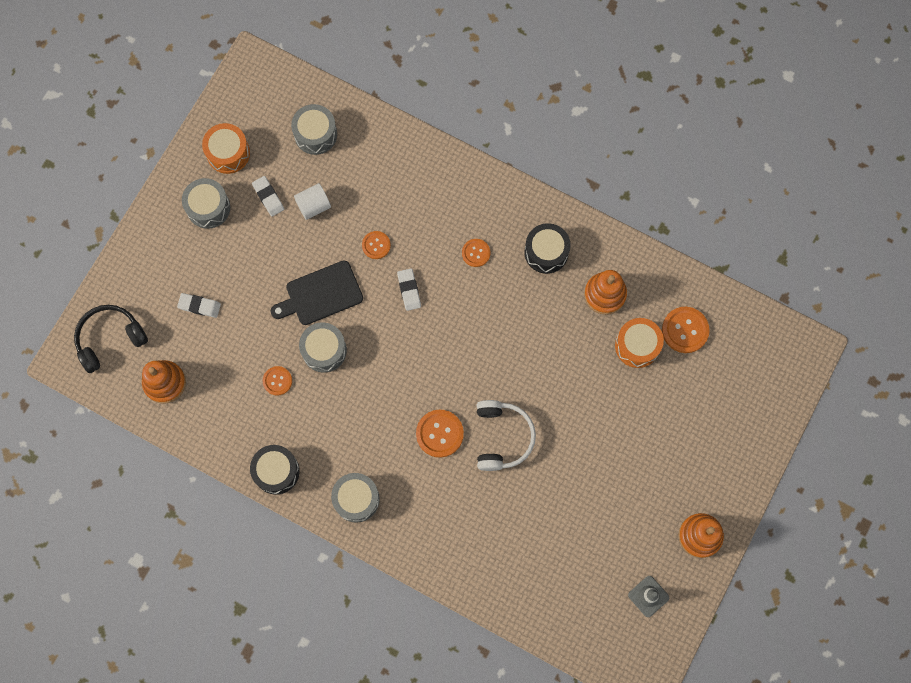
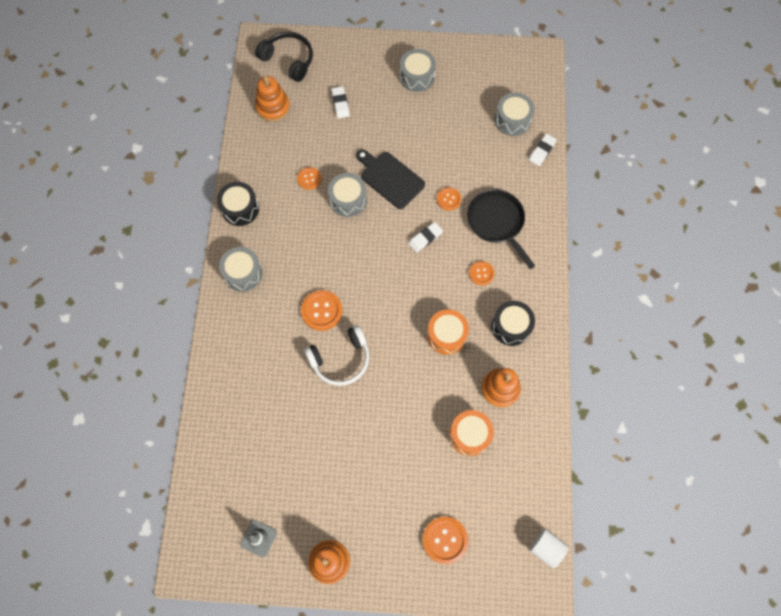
camera: 65 degrees right, 5 degrees down
(228, 153) = (465, 71): orange drum -> orange drum (446, 335)
(268, 197) = (446, 111): white eraser -> white eraser (542, 151)
(313, 206) = (456, 143): white cylinder -> white cylinder (546, 548)
(426, 209) = (497, 222): none -> black pan
(685, 330) = (504, 470): orange button -> orange button (445, 540)

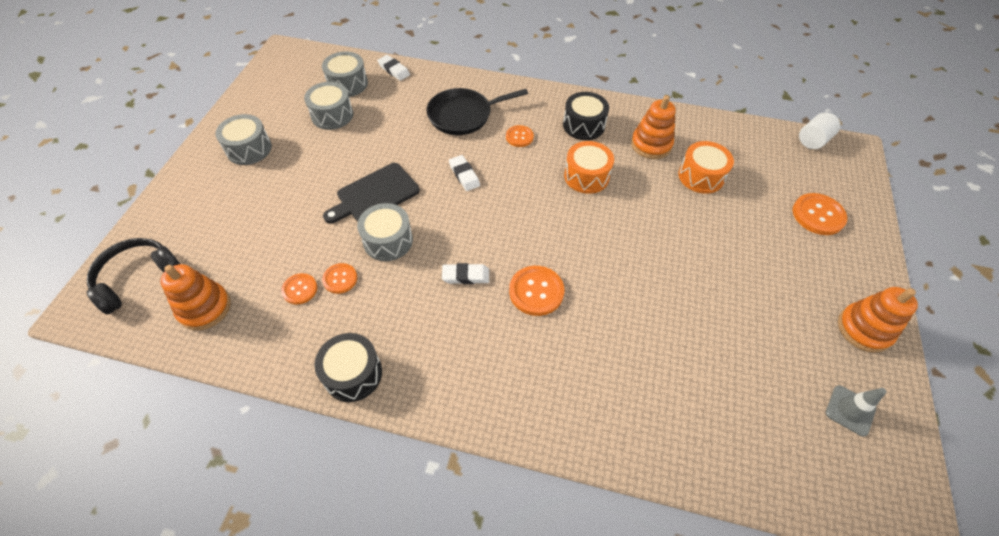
camera: 80 degrees left, 15 degrees down
(243, 273) = (459, 383): grey drum -> grey drum (332, 115)
(340, 104) = (244, 228): white eraser -> white eraser (466, 276)
(340, 359) = (605, 280): white headphones -> none
(448, 199) = (422, 148): orange button -> orange button (300, 289)

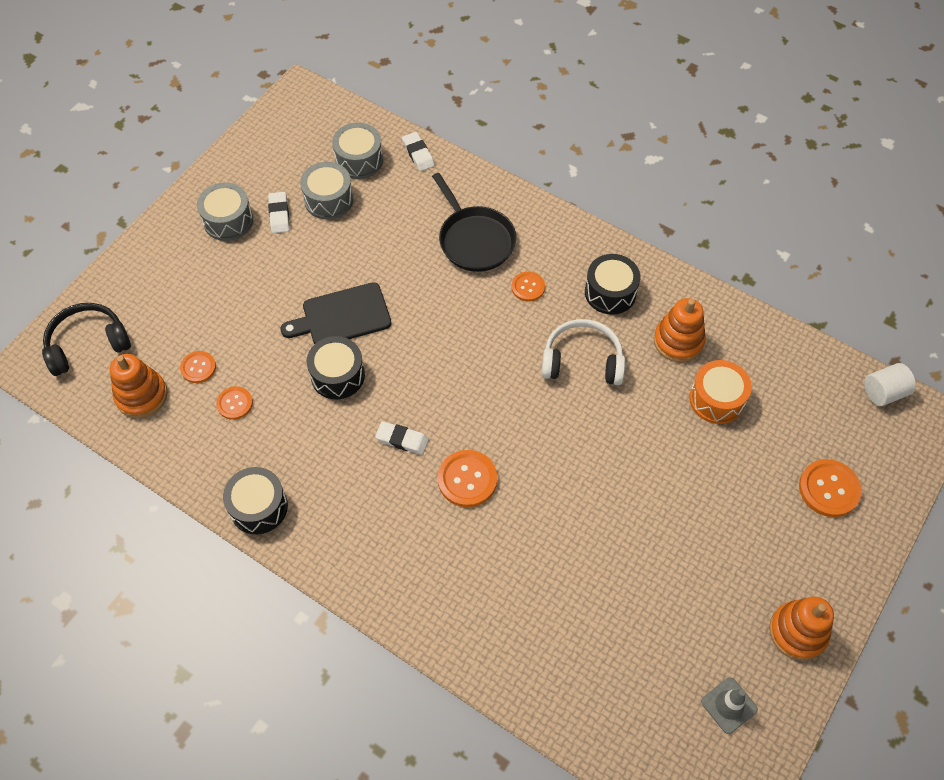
camera: 20 degrees right, 5 degrees up
(340, 279) = (276, 404): orange button -> orange button (198, 367)
(388, 240) = (337, 375): grey drum -> black drum
(463, 115) = (475, 240): black pan -> black pan turned 120 degrees counterclockwise
(464, 175) = (446, 319): white eraser -> white eraser (279, 214)
(586, 176) = (582, 360): orange drum -> white headphones

